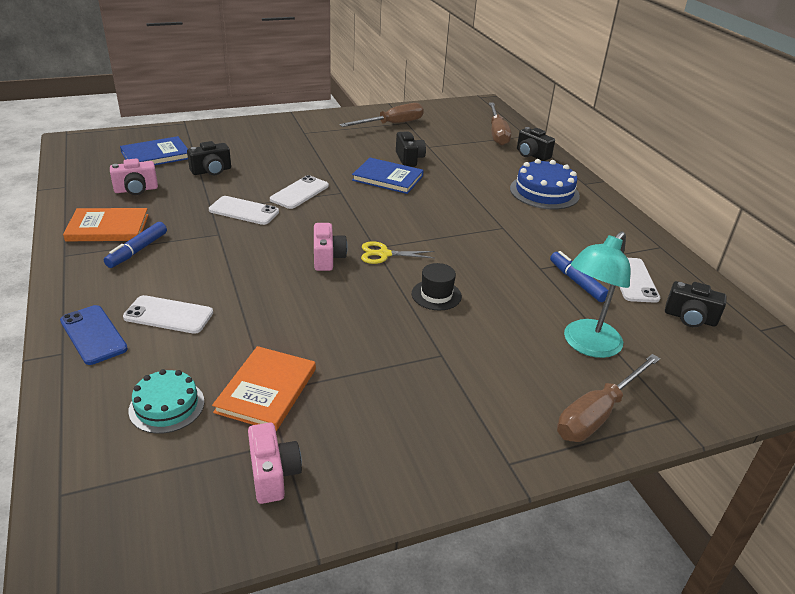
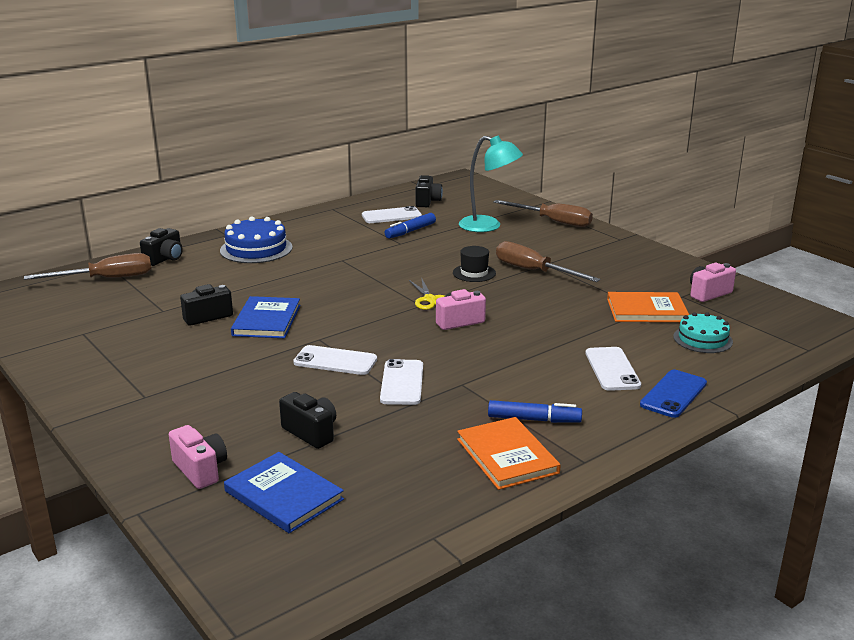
camera: 105 degrees left, 10 degrees down
(136, 190) = (402, 472): pink camera -> pink camera (200, 470)
(391, 124) = (93, 342): brown screwdriver -> brown screwdriver (534, 271)

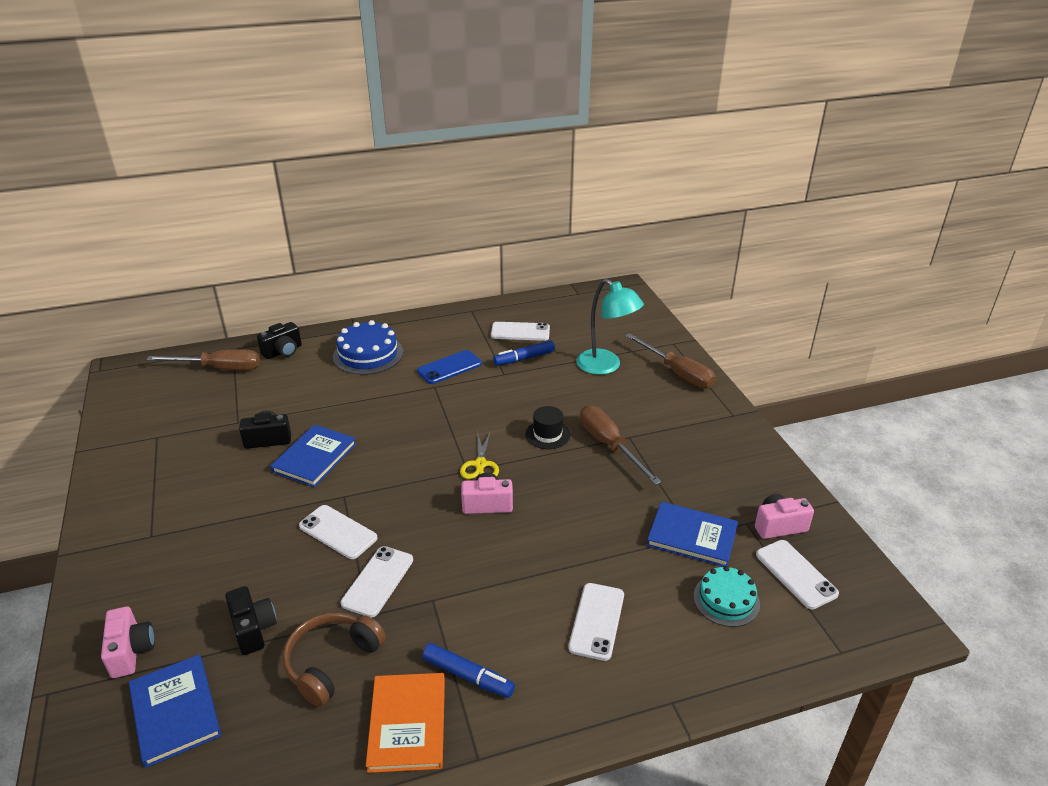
camera: 20 degrees right, 10 degrees up
(405, 436) = (332, 662): none -> brown headphones
(427, 201) = (568, 317): black camera -> none
(646, 310) = (692, 536): orange book -> blue book
(673, 394) = (638, 681): blue phone -> blue phone (449, 367)
(742, 316) = (795, 574): none -> white phone

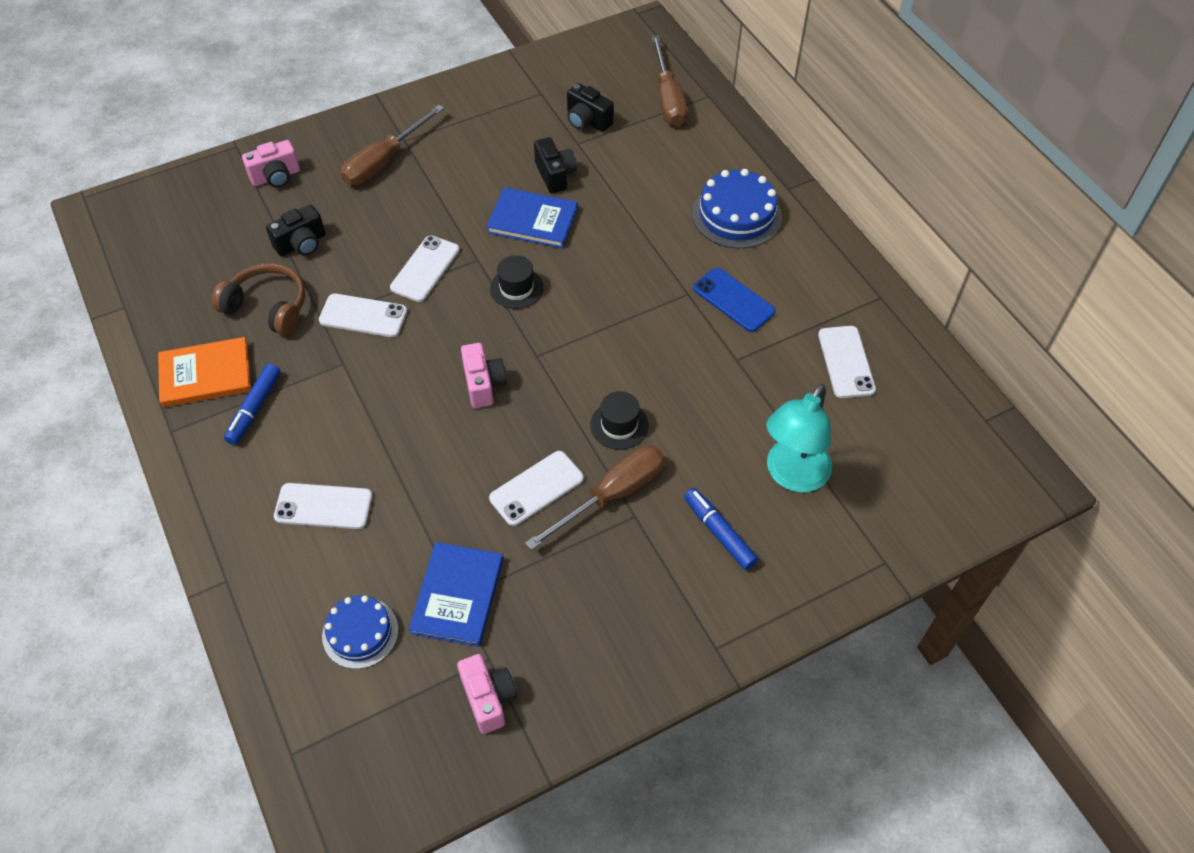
camera: 80 degrees right, 20 degrees up
(175, 711) = (219, 223): blue book -> none
(283, 352) = (717, 138): black camera -> black camera (587, 121)
(389, 475) = (516, 288): none -> black hat
(480, 464) = (549, 366): yellow scissors -> none
(524, 358) = (780, 376): blue marker -> blue marker (719, 532)
(677, 373) = (804, 570): brown screwdriver -> brown screwdriver (384, 161)
(726, 600) = (360, 633): turquoise cake -> blue cake
(795, 574) = (406, 713): white phone -> white phone (536, 488)

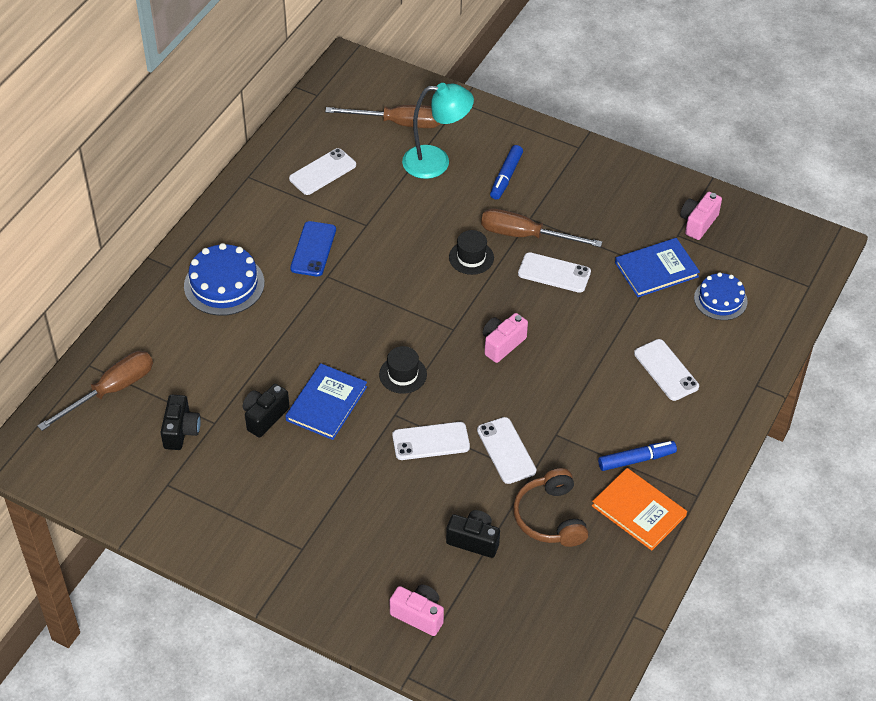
camera: 125 degrees left, 5 degrees down
(384, 161) = (338, 546): brown screwdriver -> brown screwdriver (398, 123)
(533, 220) = (326, 403): blue book -> blue book turned 45 degrees clockwise

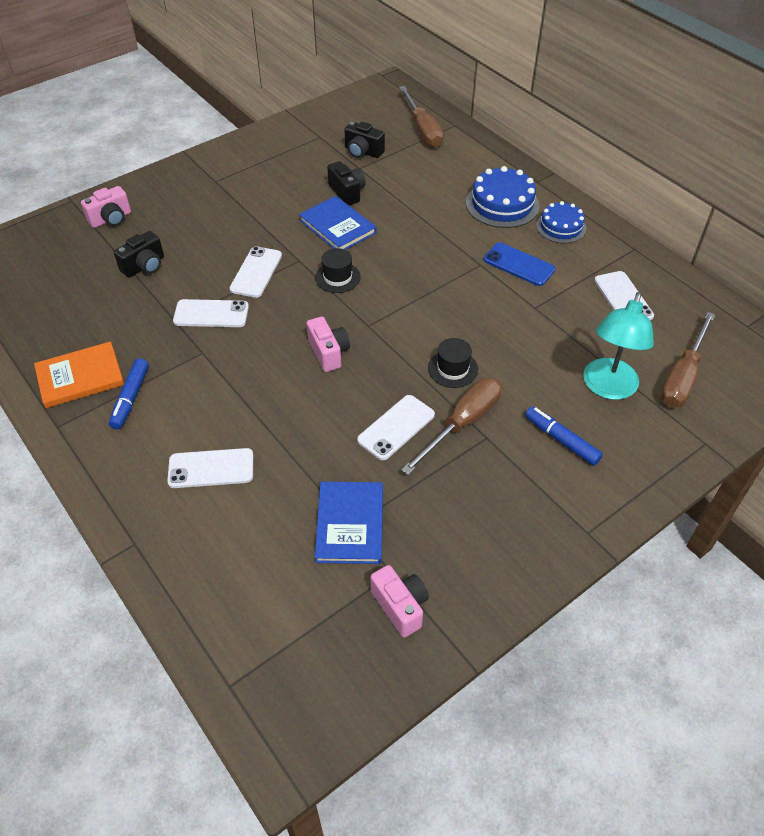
camera: 115 degrees right, 0 degrees up
(550, 517) = (125, 317): brown headphones -> none
(720, 299) = (269, 569): blue cake -> blue cake (561, 227)

